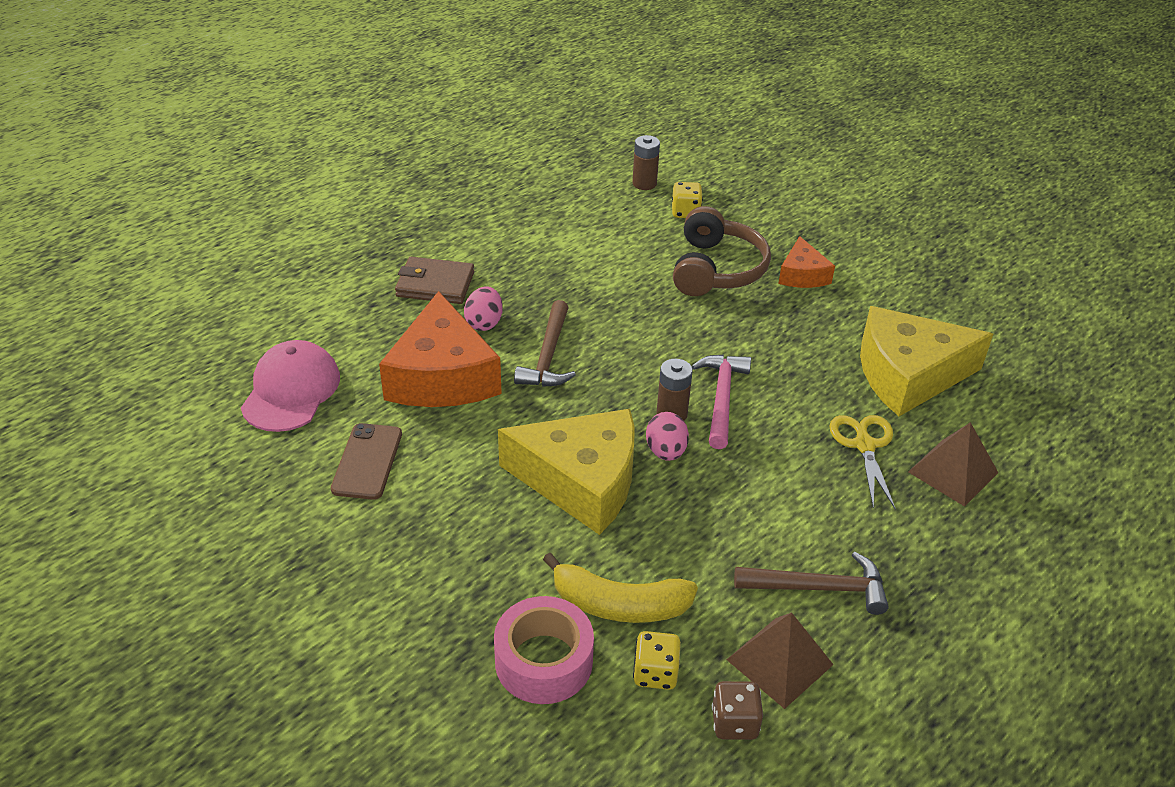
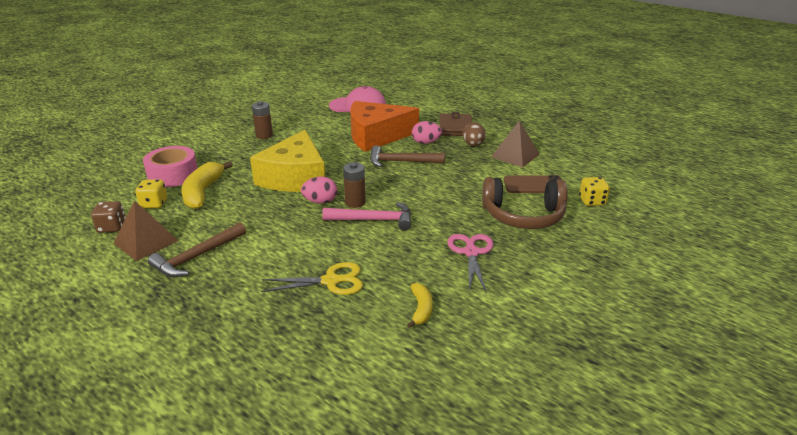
camera: 85 degrees right, 10 degrees down
(367, 461) = (310, 126): brown phone -> brown phone (534, 185)
(506, 276) = (473, 145): none -> brown egg
(644, 183) = (618, 183): brown battery -> brown battery (264, 135)
(797, 323) = (471, 252): none -> pink scissors
(802, 275) = (539, 256): orange cheese -> none
(819, 588) = (197, 257): brown hammer -> brown hammer turned 45 degrees clockwise
(908, 375) = (421, 309): yellow cheese -> yellow banana
(953, 472) = (301, 327): brown pyramid -> brown pyramid (515, 155)

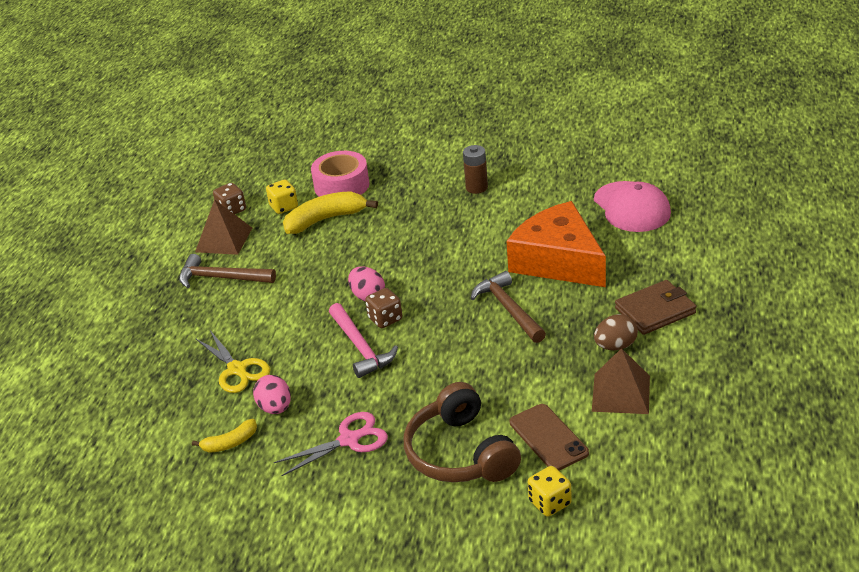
camera: 65 degrees right, 5 degrees up
(295, 177) = (403, 256): yellow cheese -> none
(355, 202) = (385, 319): brown battery -> brown dice
(426, 142) = (581, 305): pink egg -> pink egg (275, 408)

